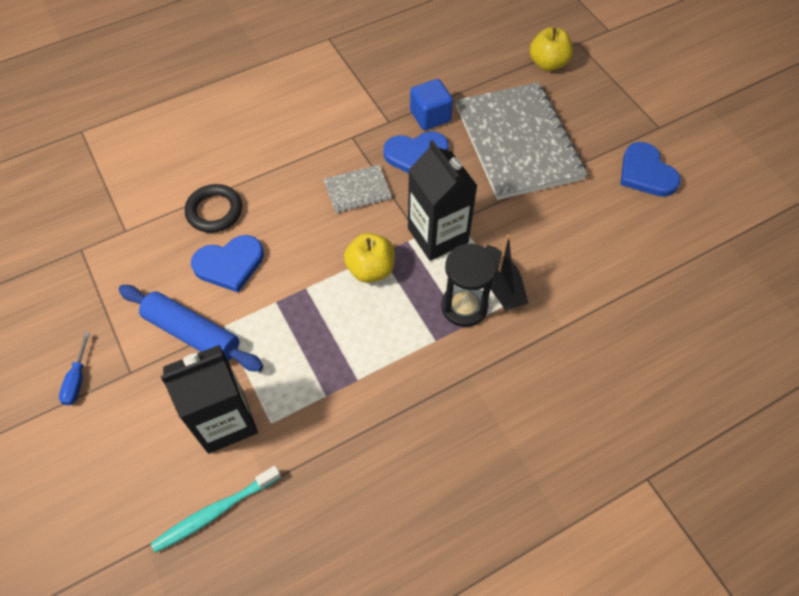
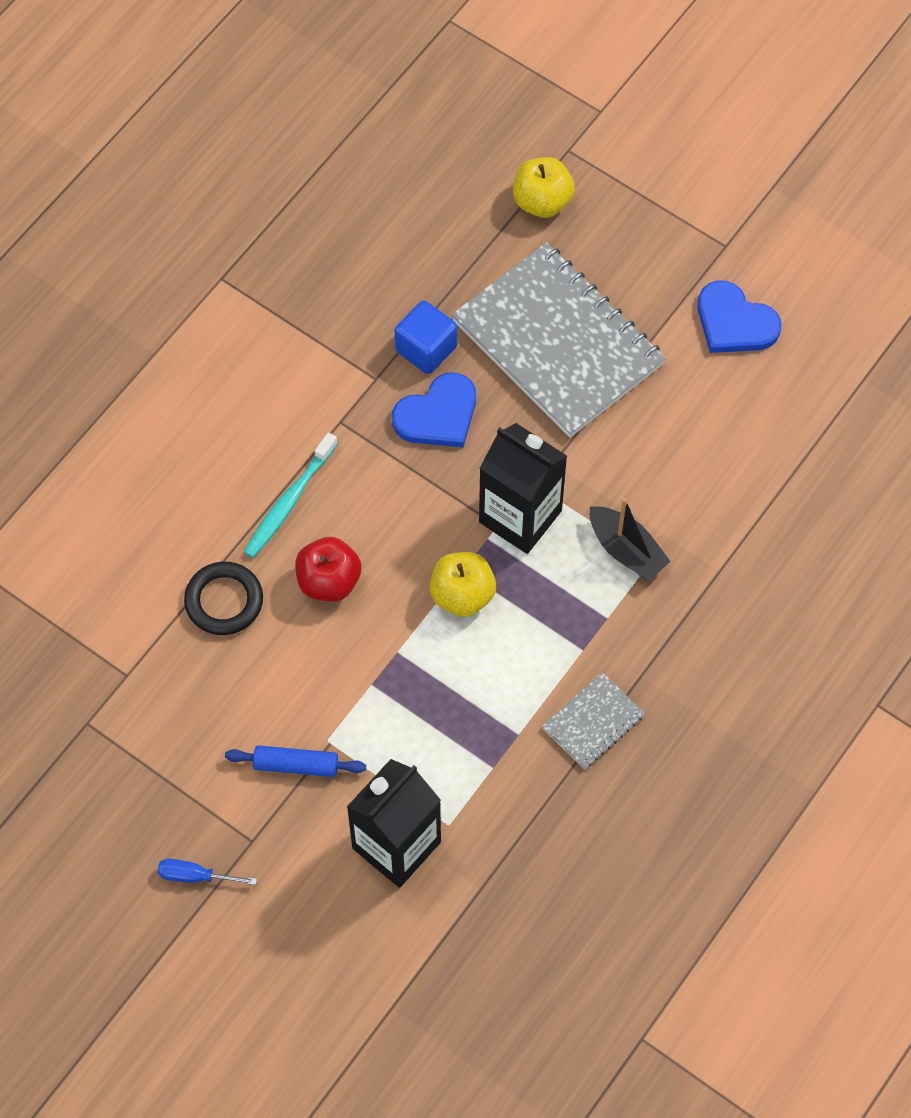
camera: 25 degrees left, 5 degrees up
(77, 379) = (195, 876): blue screwdriver -> blue screwdriver turned 120 degrees clockwise
(192, 334) = (296, 765): blue rolling pin -> blue rolling pin, size x0.63
(215, 511) = (444, 941): turquoise toothbrush -> turquoise toothbrush (289, 501)
(229, 264) = (287, 662): blue heart -> none
(288, 225) = (329, 581): none -> red apple
(357, 190) = (389, 496): grey notebook -> grey notebook (593, 722)
(464, 306) = (596, 594): black hourglass -> none

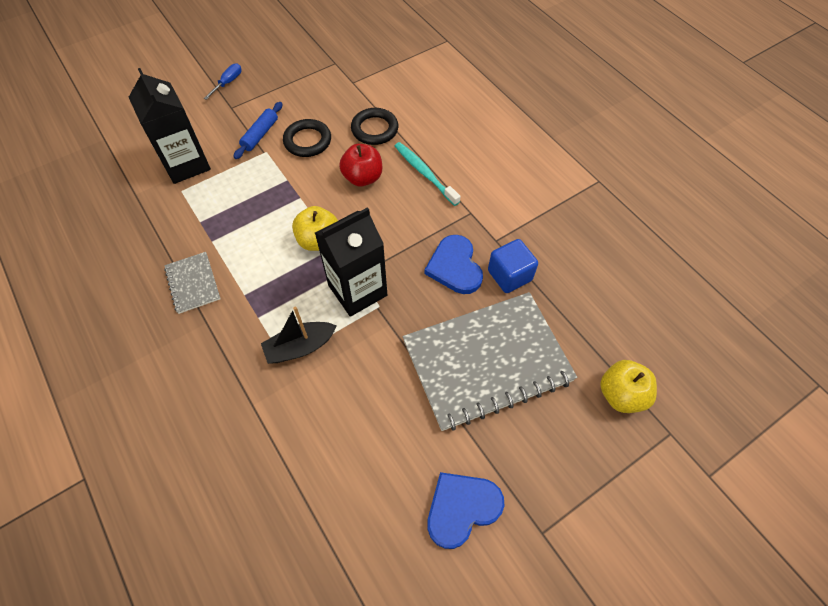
camera: 110 degrees right, 5 degrees down
(284, 688) = (307, 141): none -> black ring

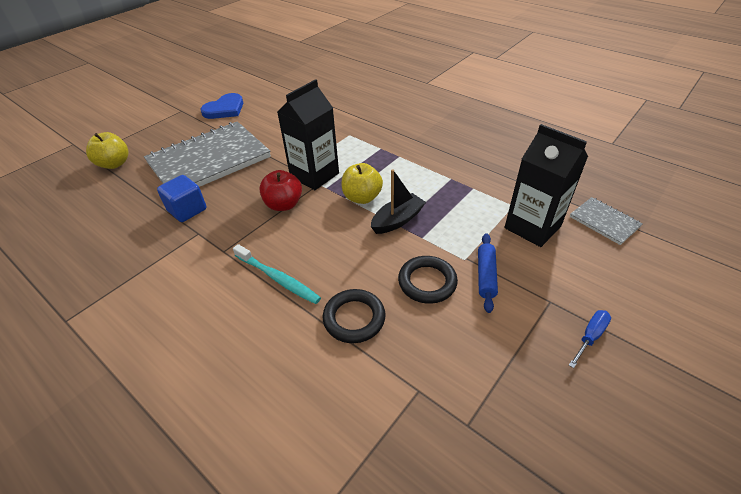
camera: 165 degrees right, 15 degrees down
(193, 283) = (441, 153): grey notebook -> grey notebook (604, 222)
(228, 83) = (590, 337): blue screwdriver -> blue screwdriver turned 150 degrees counterclockwise
(300, 347) = (342, 141): black boat -> black boat (397, 220)
(363, 178) = (345, 257): red apple -> red apple (283, 205)
(455, 267) = (236, 206): blue heart -> none

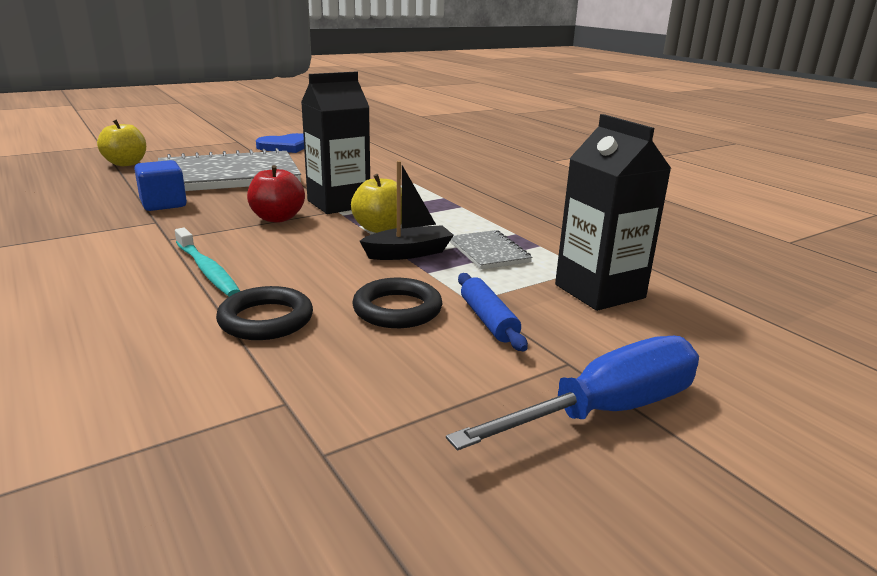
camera: 15 degrees right, 20 degrees down
(486, 276) = (488, 320): blue rolling pin -> blue rolling pin turned 45 degrees counterclockwise
(590, 337) = (605, 411): blue screwdriver -> blue screwdriver, size x2.12
(604, 222) = (721, 306): grey notebook -> grey notebook (488, 252)

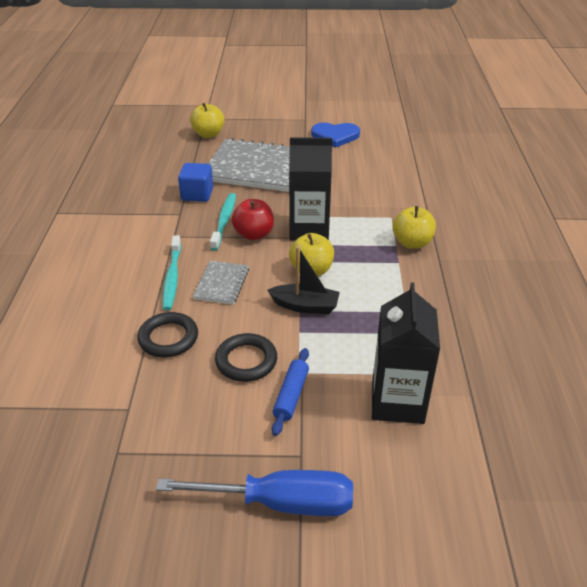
camera: 35 degrees right, 15 degrees up
(226, 216) = (224, 221): none -> turquoise toothbrush
(456, 193) = (412, 243): none -> yellow apple
(488, 252) = (362, 326): grey notebook -> grey notebook (221, 284)

